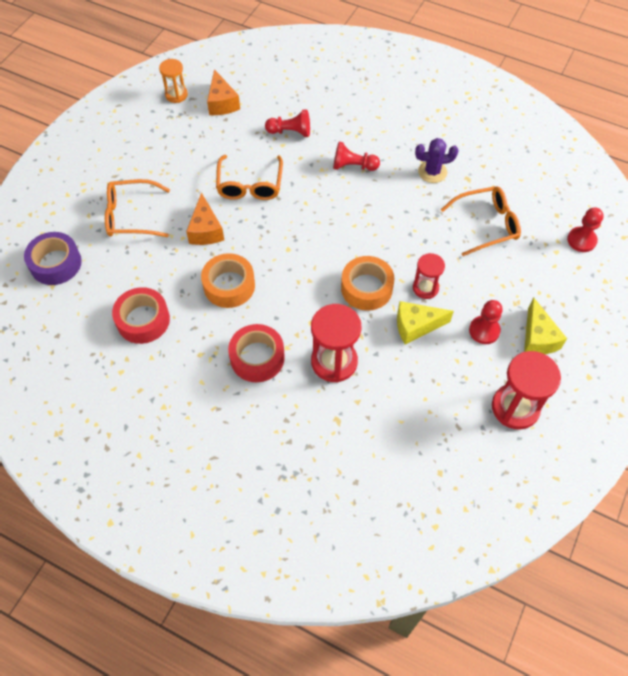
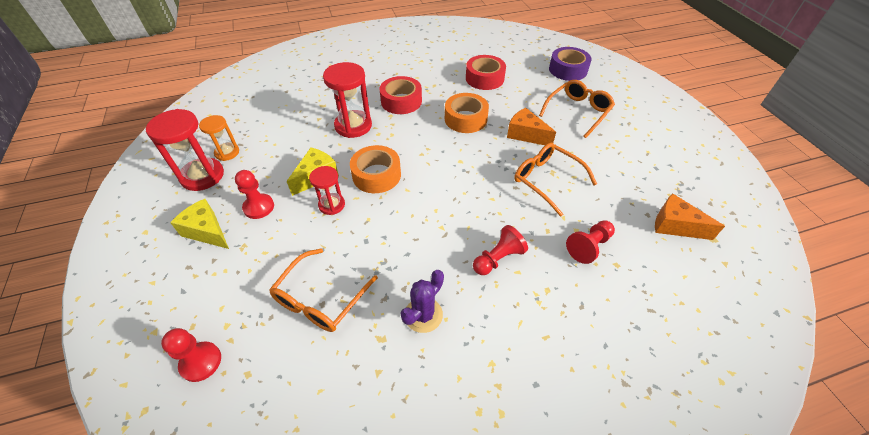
camera: 135 degrees right, 10 degrees down
(176, 95) = (711, 203): orange hourglass -> orange hourglass (227, 153)

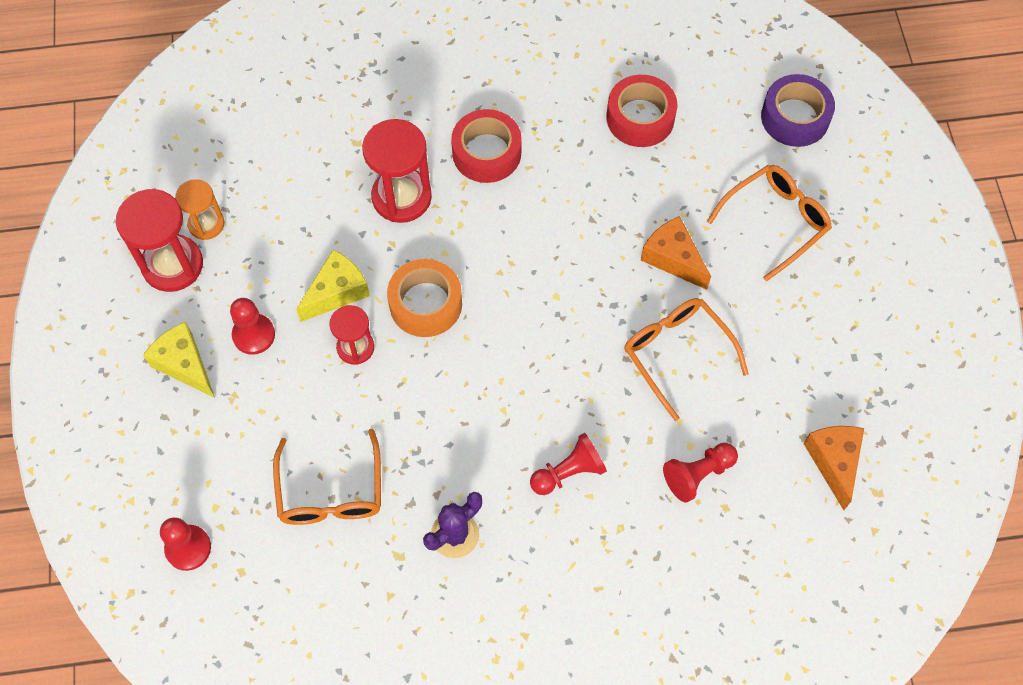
camera: 10 degrees right, 15 degrees up
(321, 298) = (330, 491): orange glasses -> orange glasses turned 45 degrees counterclockwise
(465, 119) = (584, 210): orange tape -> none
(675, 225) = (834, 462): orange cheese -> orange cheese turned 45 degrees clockwise

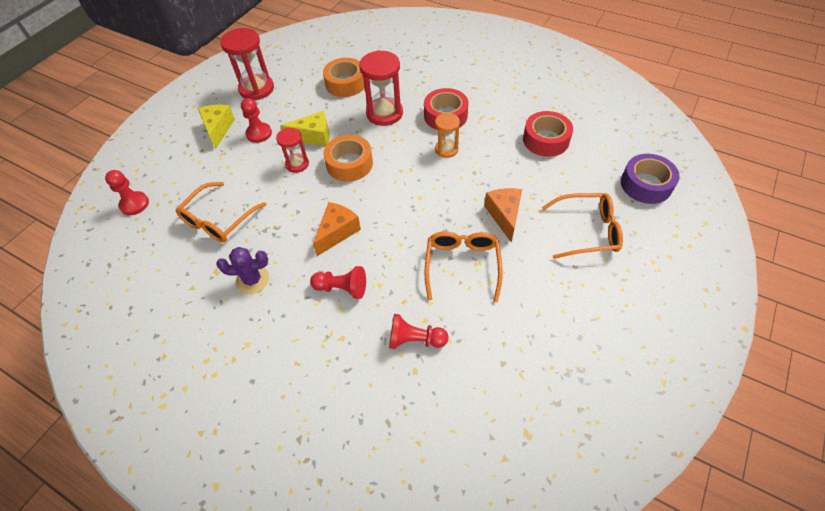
camera: 40 degrees right, 10 degrees down
(206, 224) = (287, 81): orange hourglass -> orange hourglass (446, 149)
(300, 178) = (345, 83): none -> orange tape
(834, 462) = (511, 393): orange cheese -> orange cheese (337, 232)

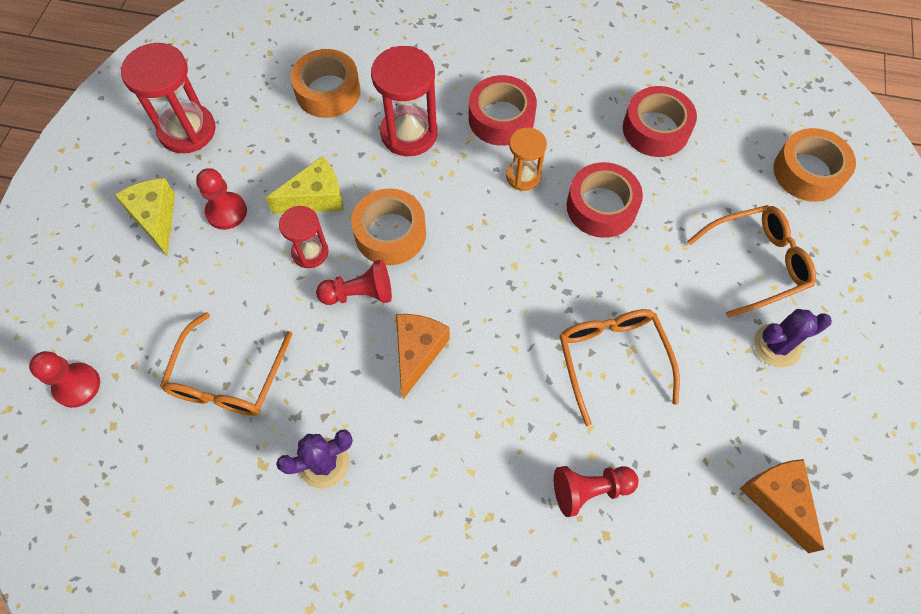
camera: 20 degrees left, 10 degrees up
(342, 288) = (460, 440): red pawn -> red pawn (359, 293)
(491, 176) = (601, 207): none -> red tape
(504, 215) = (641, 266): orange cheese -> orange cheese (777, 500)
(583, 284) = (777, 345): none -> purple cactus
(646, 184) = (808, 172): purple tape -> orange tape

